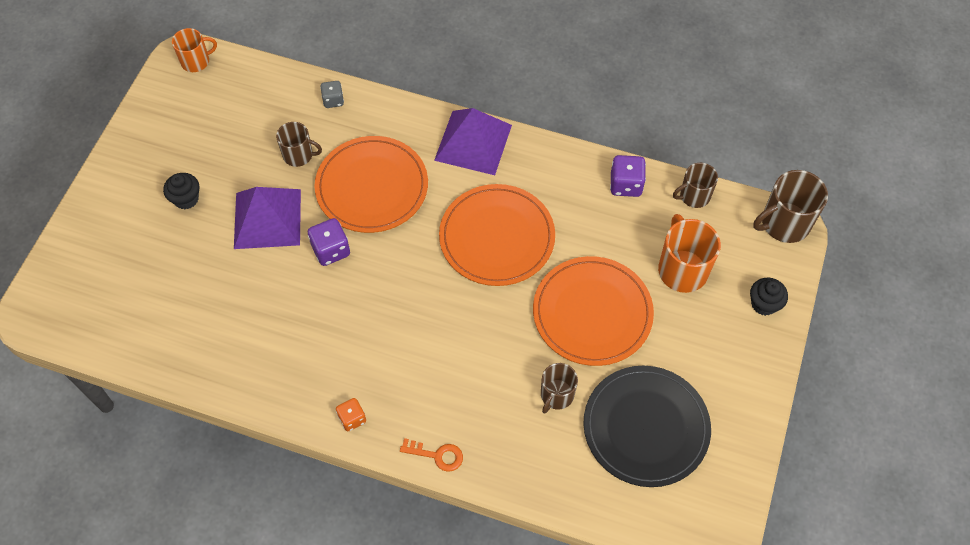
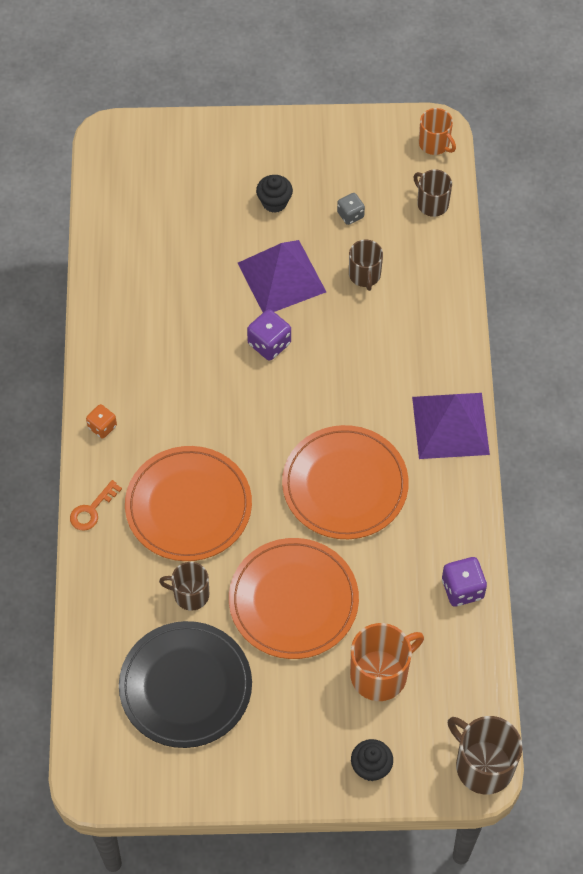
camera: 70 degrees right, 0 degrees up
(333, 100) = (443, 280): grey dice -> grey dice (350, 215)
(372, 187) = (355, 352): orange plate -> orange plate (188, 506)
(437, 455) = (92, 510): orange key -> orange key turned 45 degrees clockwise
(694, 196) = (478, 662): brown mug -> brown mug (432, 203)

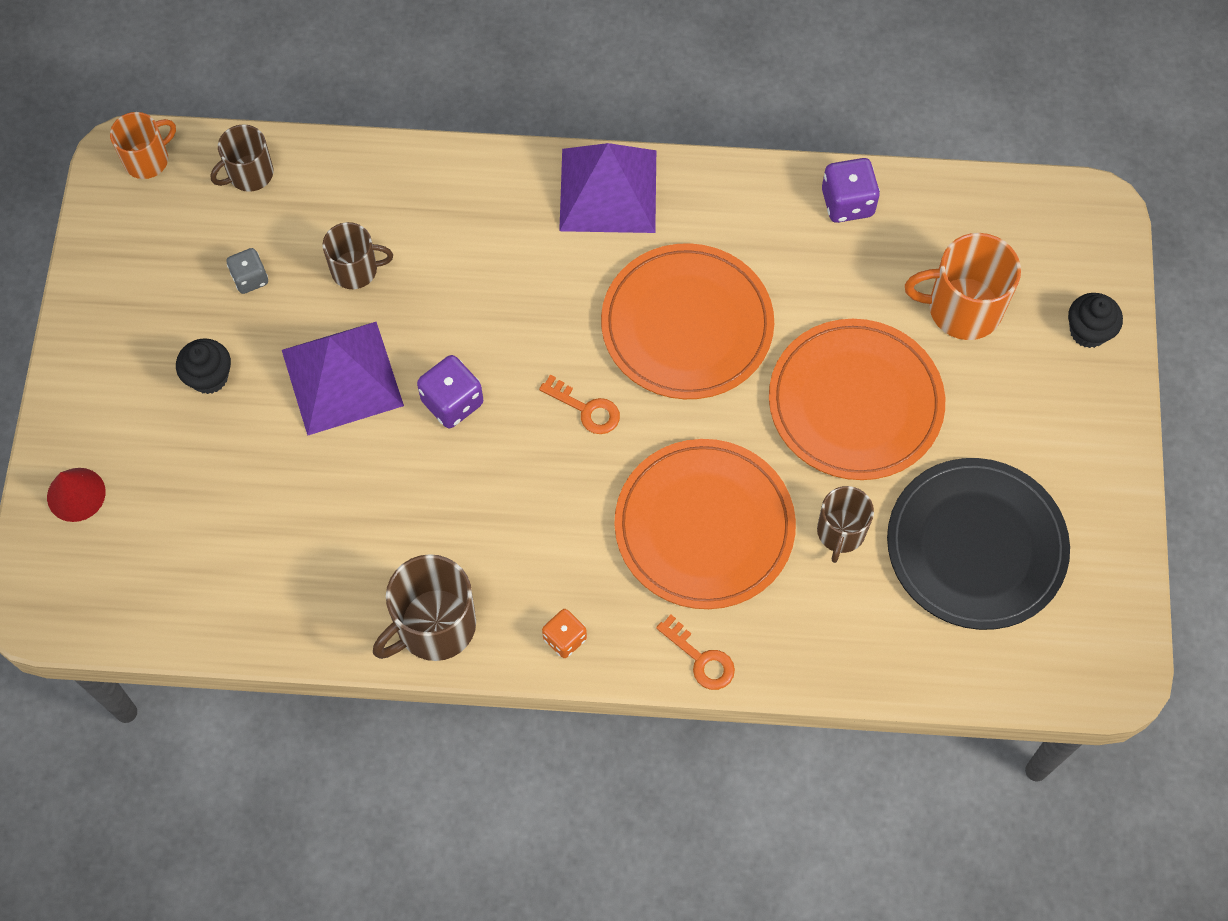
camera: 85 degrees left, 5 degrees up
(185, 143) = (76, 494): none -> red cone
(271, 426) = (586, 409): none -> orange key
(380, 674) = (962, 308): orange mug -> orange mug turned 60 degrees counterclockwise
(483, 765) = (1084, 207): brown mug -> brown mug (434, 626)

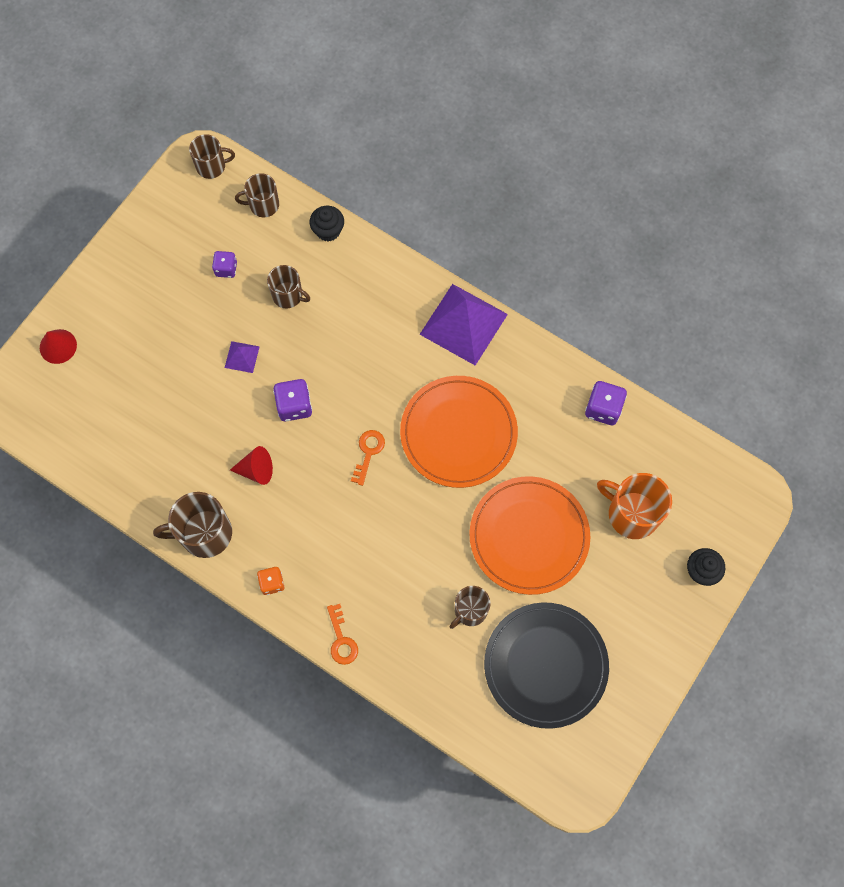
camera: 30 degrees right, 5 degrees up
(147, 159) = (212, 166): orange mug -> brown mug
(209, 377) = (169, 316): black cupcake -> black cupcake (328, 231)
(250, 278) = (226, 269): grey dice -> purple dice
(342, 377) = (242, 357): purple pyramid -> purple pyramid, size x0.45
(452, 509) = (256, 470): none -> red cone
(586, 409) = (368, 452): orange key -> orange key turned 135 degrees counterclockwise
(704, 526) = (392, 562): orange plate -> none

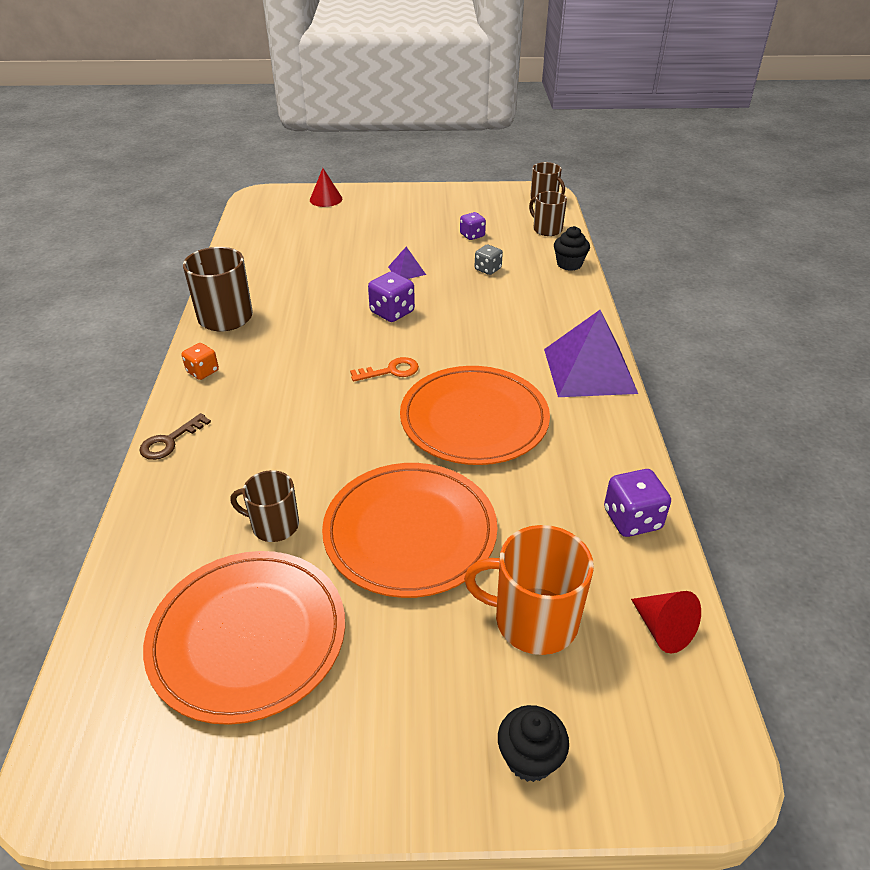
camera: 55 degrees right, 30 degrees down
(256, 470) = (310, 318): red cone -> red cone (663, 629)
(288, 295) = (487, 269): brown mug -> grey dice
(341, 640) = (169, 441): orange key -> brown key
(545, 665) = (248, 637): black plate -> orange plate
(631, 513) = (533, 620): orange mug -> orange mug turned 75 degrees counterclockwise

